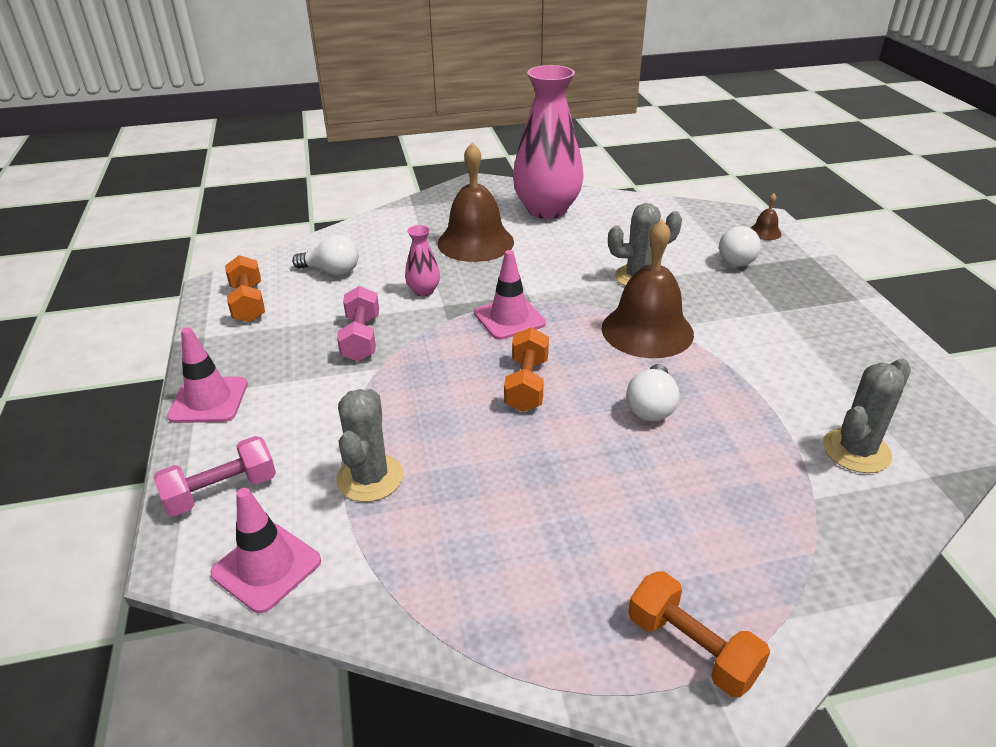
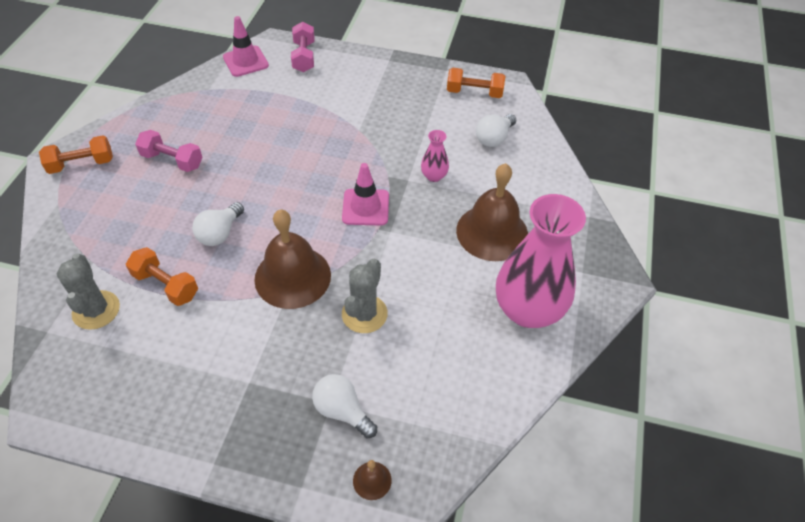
camera: 115 degrees right, 15 degrees up
(209, 400) = (379, 63): pink traffic cone -> none
(361, 338) = (396, 130): pink dumbbell -> pink dumbbell (172, 160)
(370, 478) = (270, 102): grey cactus -> none
(527, 384) = (289, 186): orange dumbbell -> orange dumbbell (166, 285)
(651, 407) = (220, 233): white light bulb -> white light bulb turned 105 degrees counterclockwise

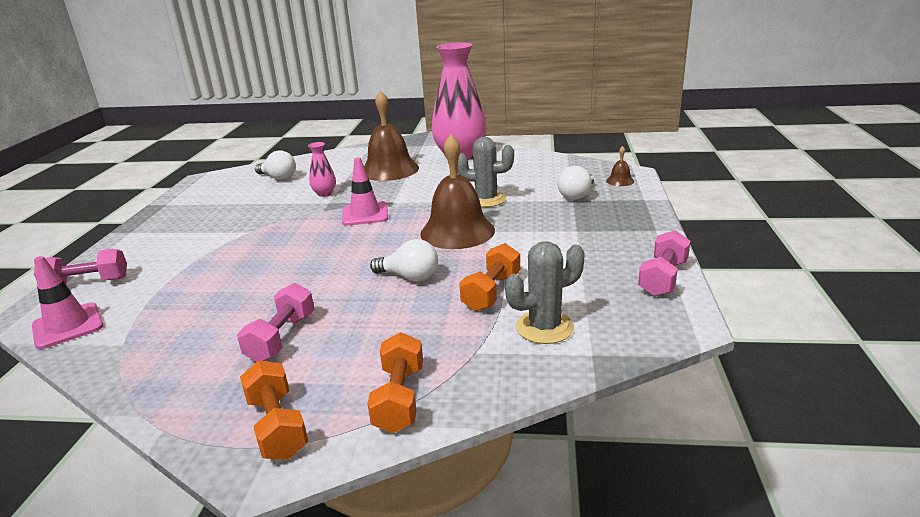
camera: 95 degrees left, 25 degrees down
(116, 425) = (663, 278): none -> pink dumbbell
(474, 93) = (210, 189): orange dumbbell -> orange dumbbell (399, 398)

